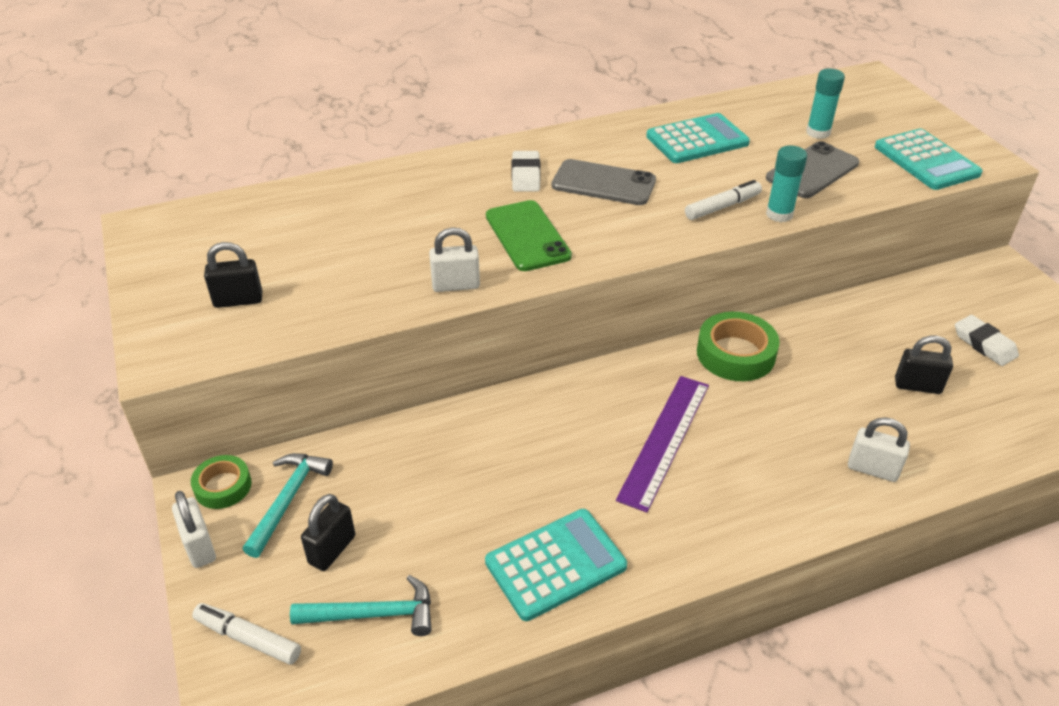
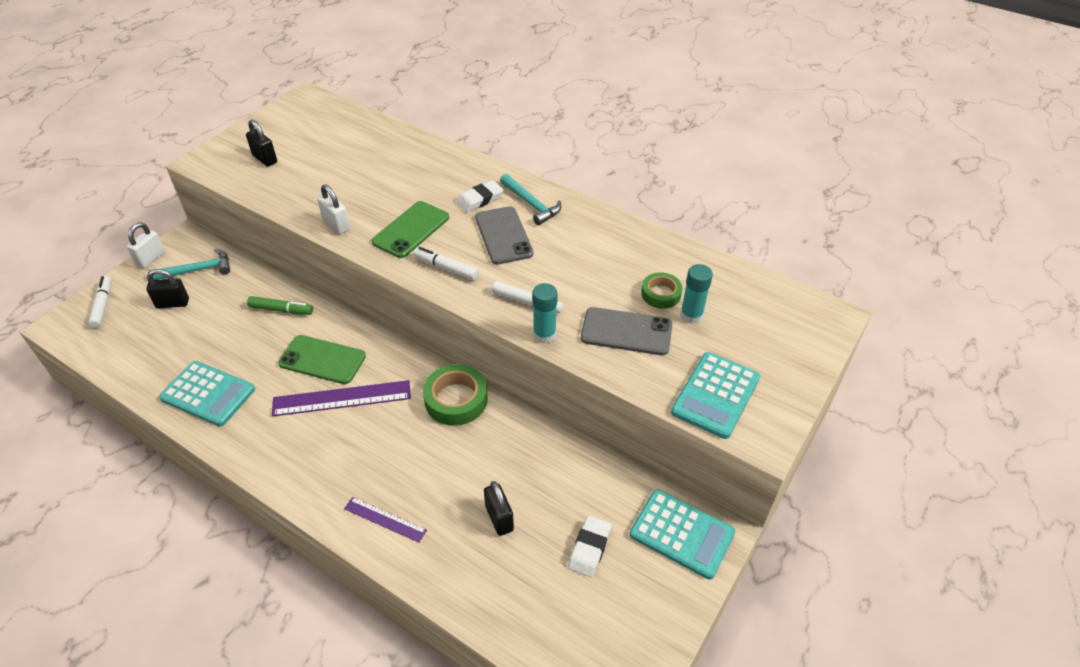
camera: 55 degrees right, 5 degrees up
(223, 486) = (194, 243): green tape -> green tape (661, 294)
(373, 614) = (137, 340): turquoise hammer -> turquoise hammer (531, 204)
(460, 441) = (281, 310): none -> green marker
(585, 434) = (322, 360): none -> green phone
(620, 236) = (446, 268): none -> white marker
(697, 140) = (608, 256): turquoise calculator -> turquoise calculator (682, 534)
(872, 469) = (385, 519): white padlock -> purple ruler

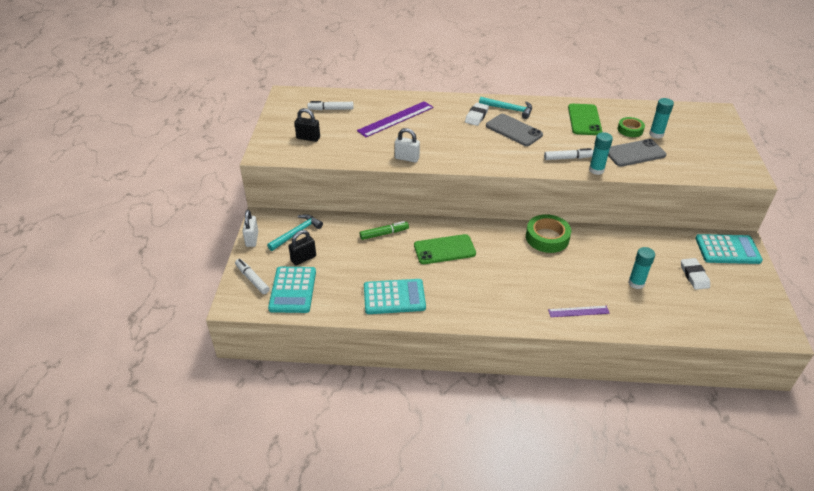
camera: 30 degrees left, 5 degrees down
(342, 398) = (481, 264): purple ruler -> purple ruler (396, 119)
(411, 230) = (456, 145): green phone -> green phone (584, 120)
(446, 268) = (503, 157): white marker -> white marker (331, 109)
(499, 518) = (636, 283): black padlock -> turquoise glue stick
(715, 395) = (709, 165): turquoise calculator -> turquoise calculator (293, 290)

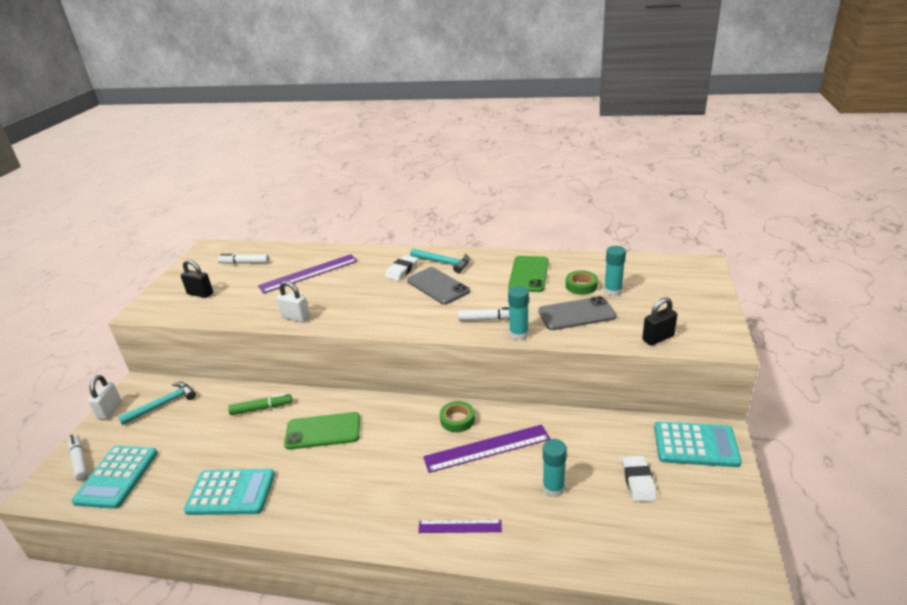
camera: 10 degrees right, 10 degrees down
(303, 258) = (152, 436): black padlock -> black padlock (658, 338)
(547, 237) = (457, 420): green tape -> green tape, size x0.62
(577, 257) = (487, 448): none -> purple ruler

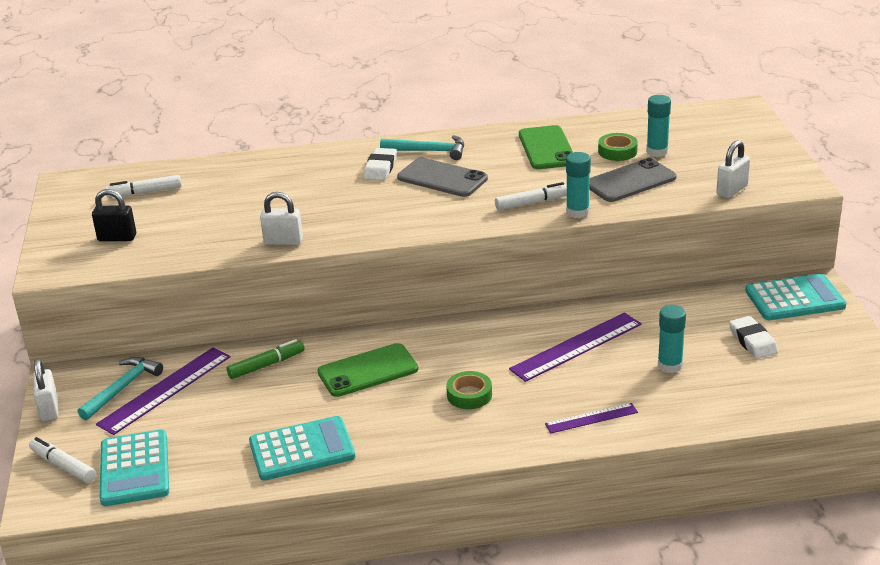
camera: 20 degrees left, 0 degrees up
(309, 273) = (253, 190): purple ruler -> purple ruler (165, 390)
(457, 420) = (524, 327): green tape -> green tape (469, 395)
(658, 338) = (732, 190): black padlock -> white padlock

